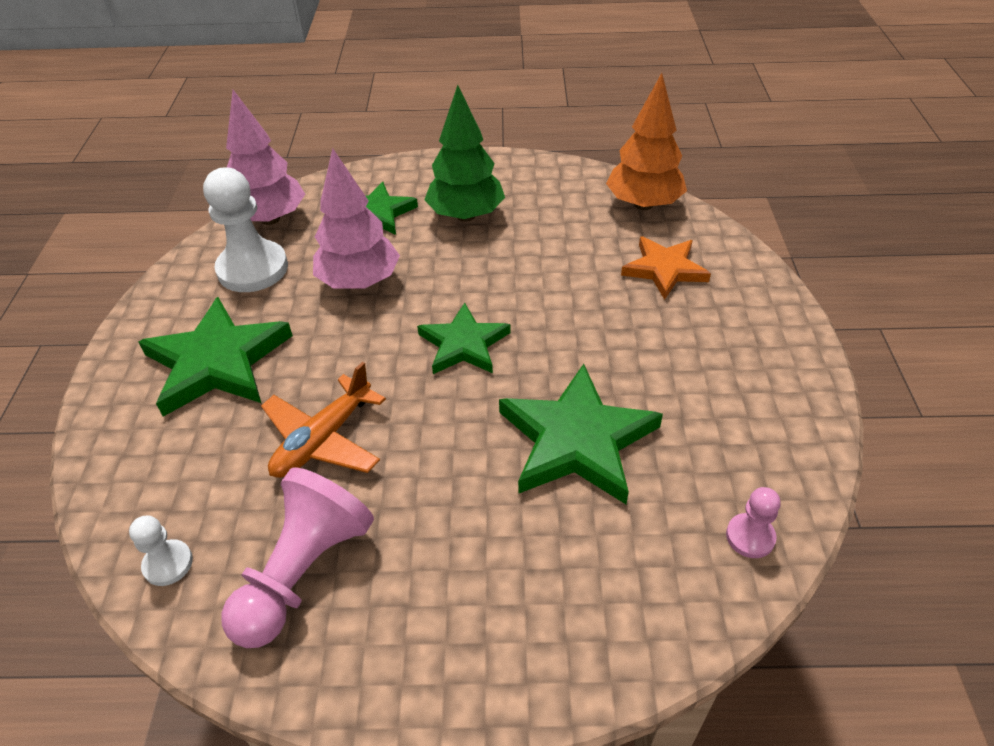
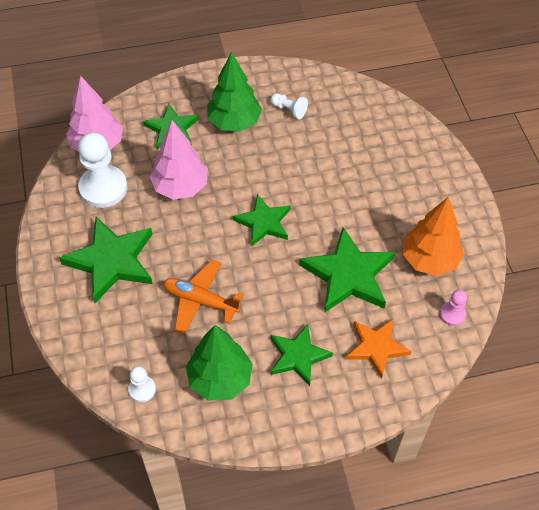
camera: 15 degrees left, 10 degrees up
(303, 572) = (220, 379): pink pawn -> green tree
(323, 439) = (200, 301): orange plane -> orange plane turned 90 degrees clockwise
(451, 558) = (298, 356): none -> green star
(548, 211) = (289, 110): none -> white pawn
(643, 204) = (351, 95): orange tree -> orange tree (429, 259)
(664, 269) = (375, 147): orange star -> orange star (376, 347)

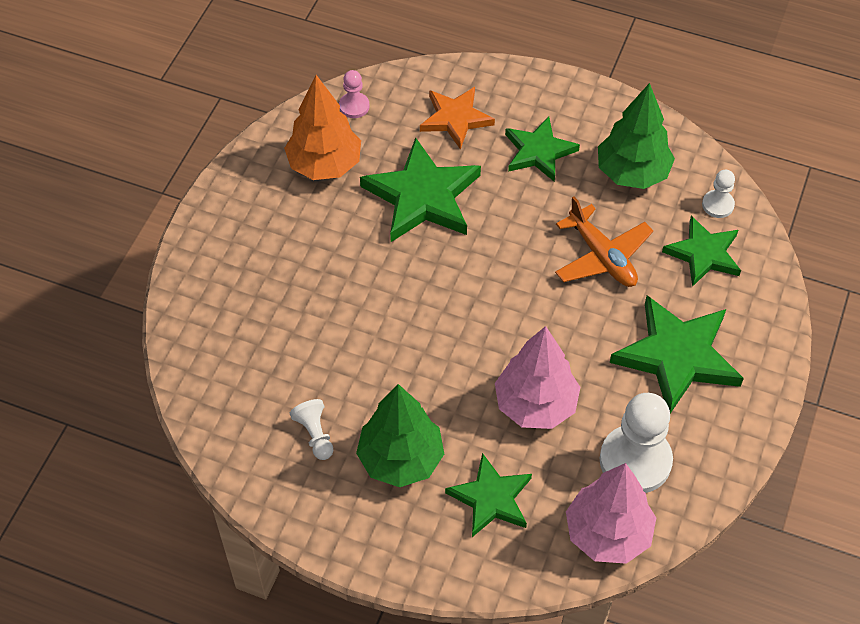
camera: 145 degrees left, 0 degrees up
(263, 222) = (468, 303): green star -> green star (704, 254)

